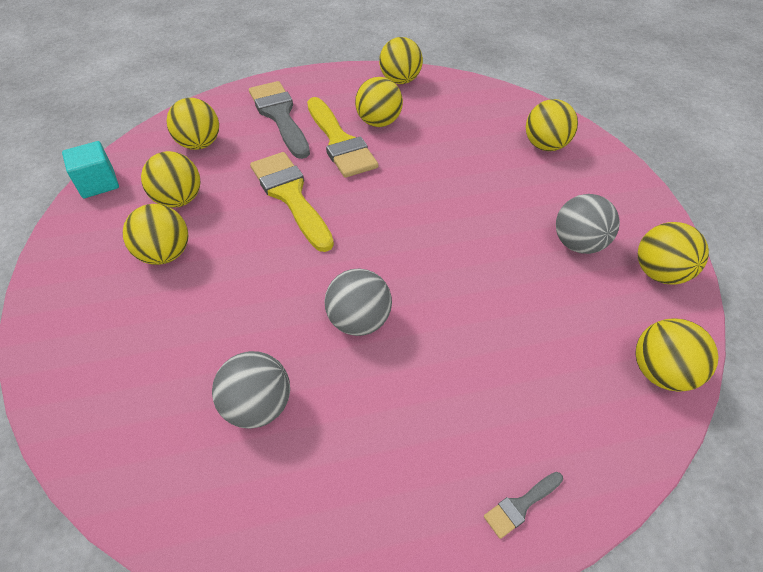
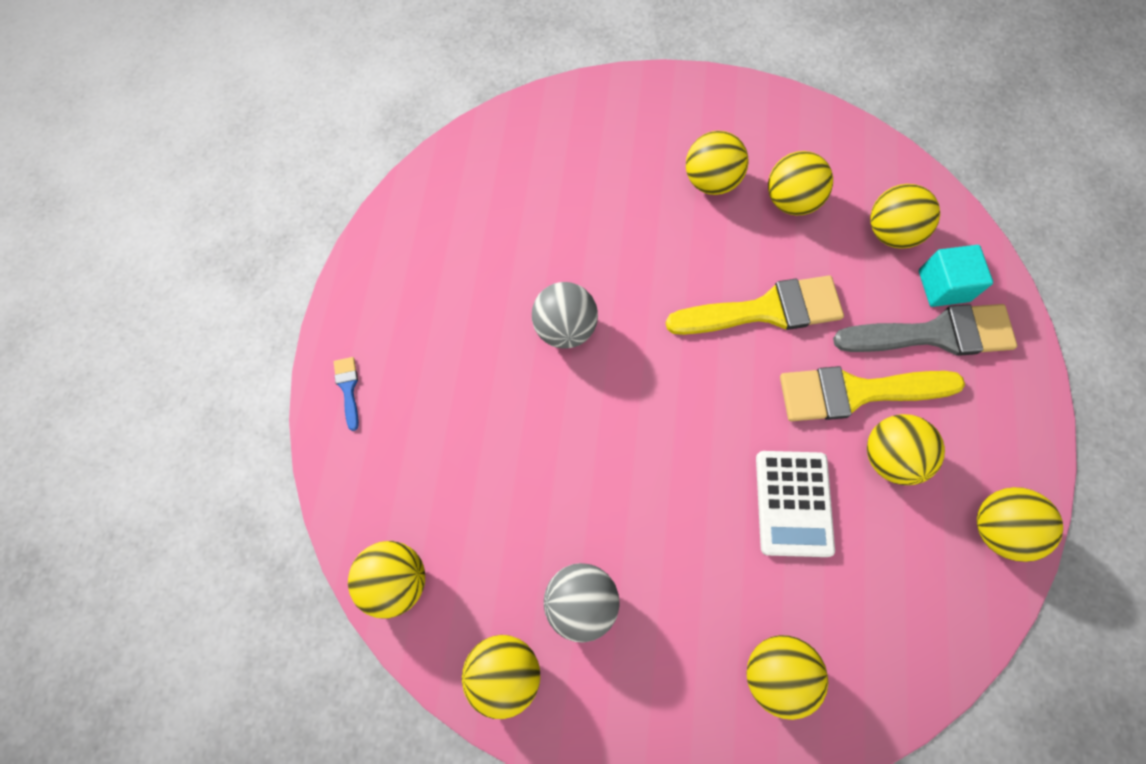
camera: 110 degrees right, 20 degrees up
(98, 183) = (841, 130): turquoise cube -> turquoise cube (943, 286)
(258, 406) = (512, 229): grey ball -> none
(435, 156) = (793, 503): none -> white calculator
(521, 505) = (348, 388): grey brush -> blue brush

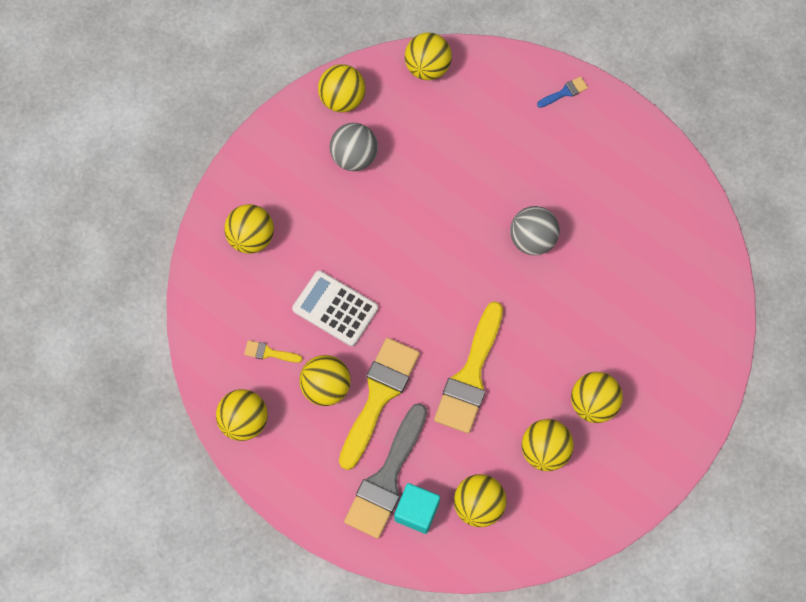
camera: 120 degrees right, 0 degrees up
(348, 388) = (564, 92): blue brush -> blue brush turned 45 degrees counterclockwise
(901, 550) = (269, 353): none -> yellow brush

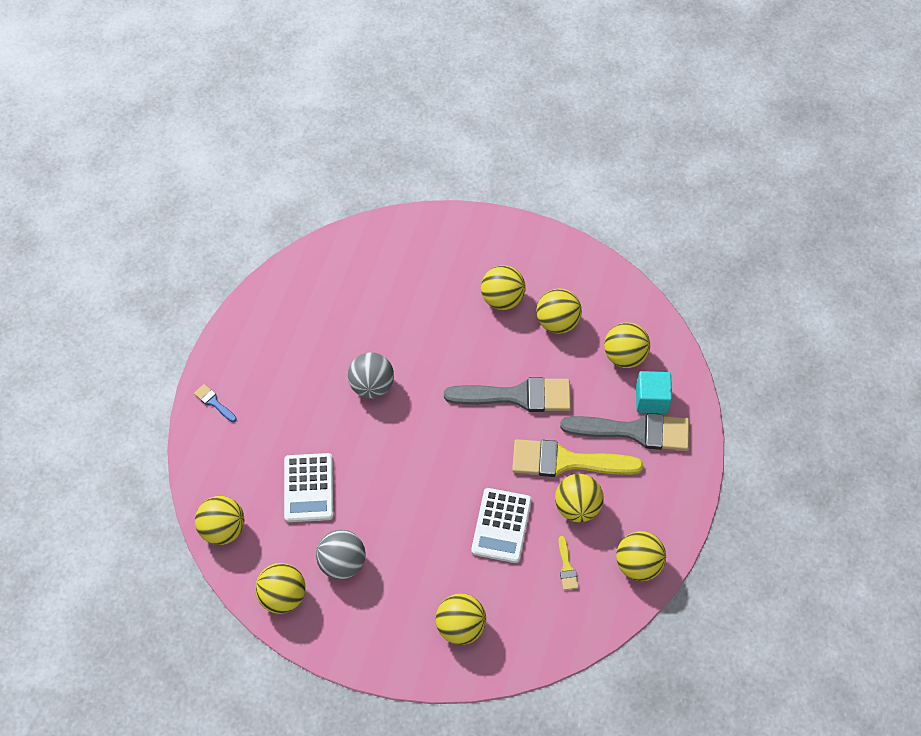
camera: 110 degrees left, 10 degrees down
(441, 150) = (308, 488): none -> white calculator
(470, 375) = (517, 396): yellow brush -> grey brush

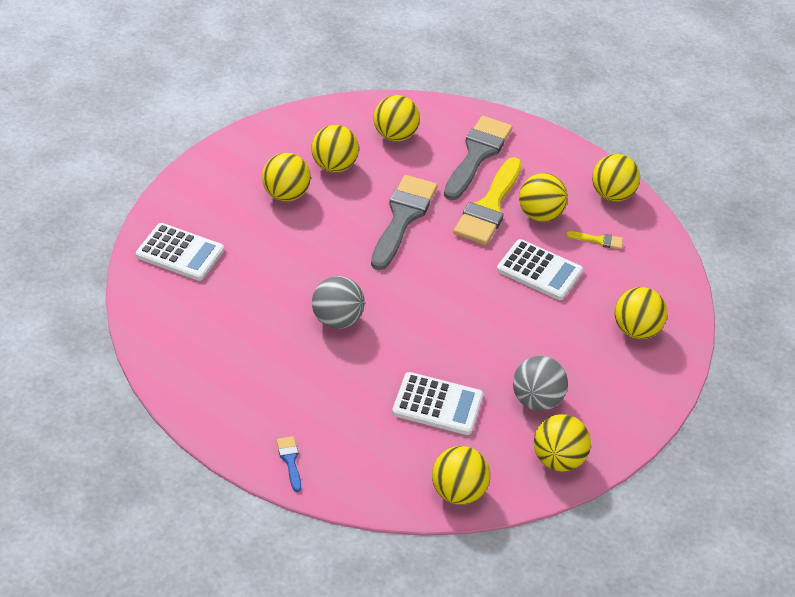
camera: 75 degrees left, 15 degrees down
(214, 402) = (290, 460): blue brush -> blue brush turned 105 degrees clockwise
(398, 251) = (180, 253): none -> white calculator
(651, 399) = (449, 134): turquoise cube -> none

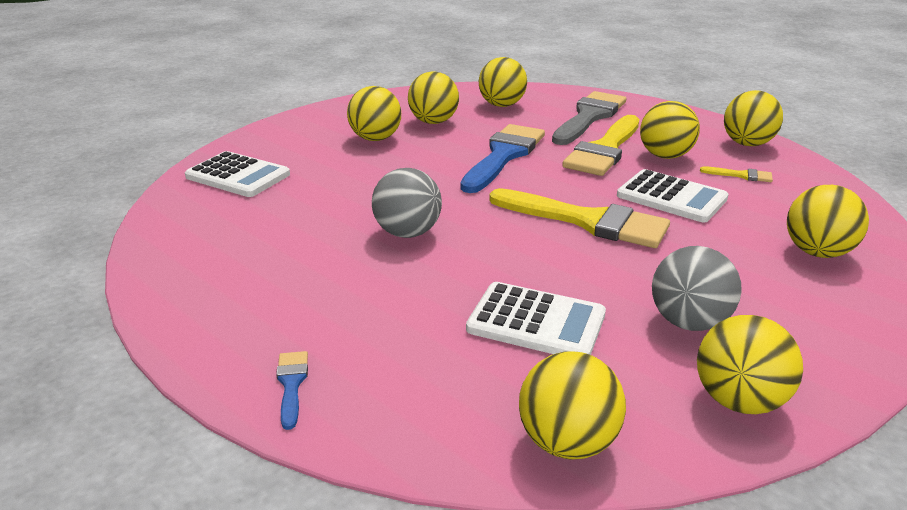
camera: 10 degrees right, 15 degrees down
(402, 218) = (503, 155): grey brush -> blue brush
(473, 301) = (587, 221): none -> yellow brush

